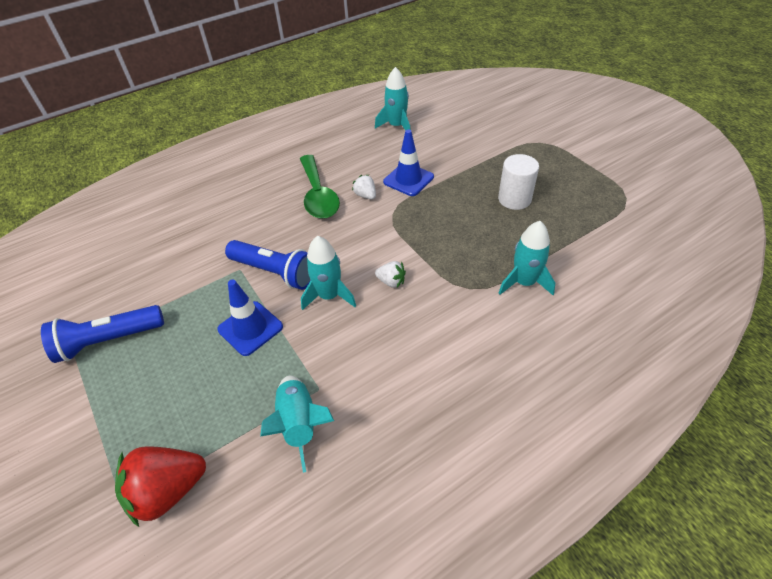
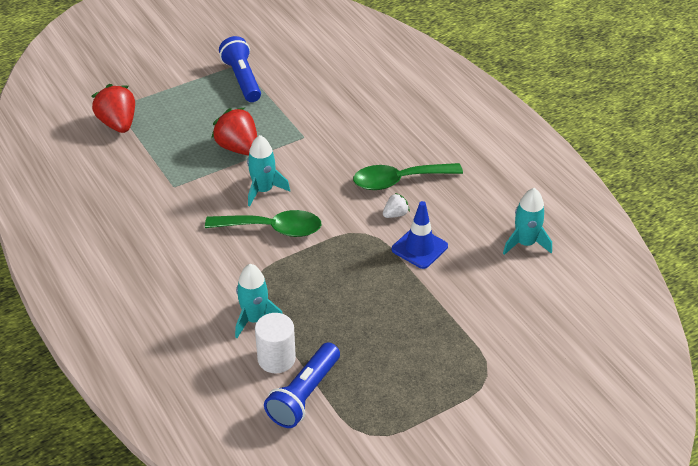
camera: 90 degrees right, 5 degrees down
(250, 328) = (238, 148): blue traffic cone -> red strawberry
(275, 272) = (296, 157): blue flashlight -> blue flashlight (304, 395)
(300, 424) = (148, 178): turquoise rocket -> none
(391, 282) = (272, 229): white strawberry -> green spoon
(514, 199) = (377, 331): white cylinder -> white cylinder (276, 359)

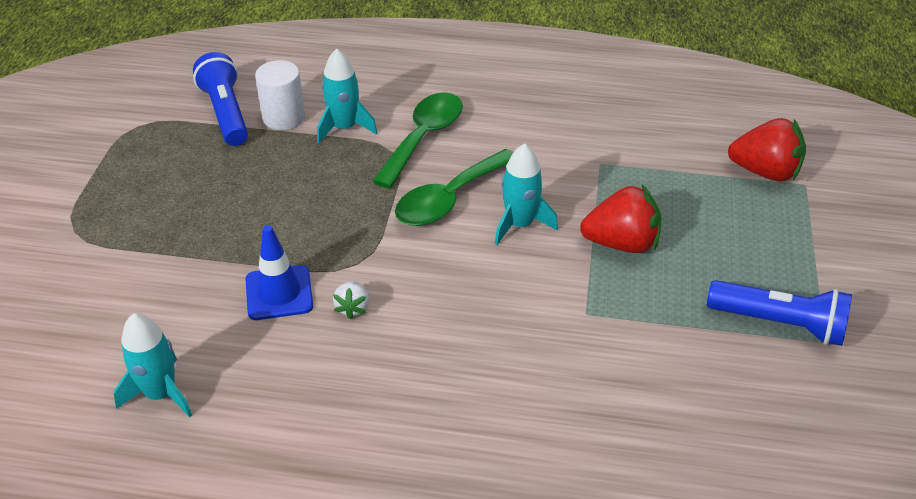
camera: 130 degrees right, 0 degrees up
(399, 181) = (404, 350): green spoon -> green spoon (423, 137)

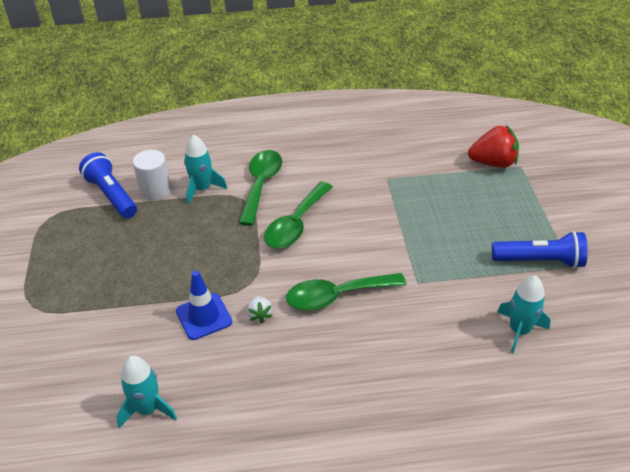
camera: 15 degrees left, 0 degrees up
(466, 306) = (337, 296): none -> green spoon
(519, 224) = (350, 231): turquoise rocket -> turquoise rocket (519, 330)
(621, 243) = (421, 230): red strawberry -> none

